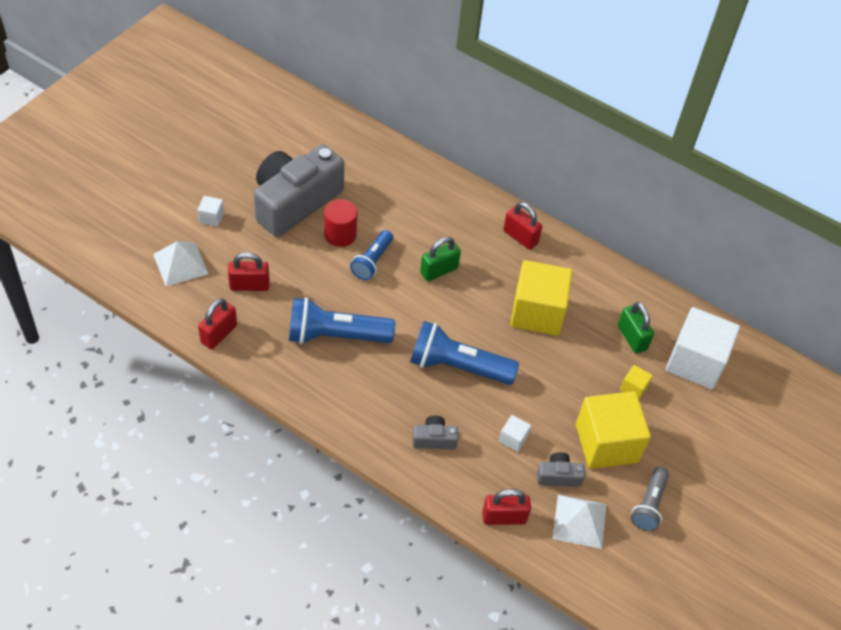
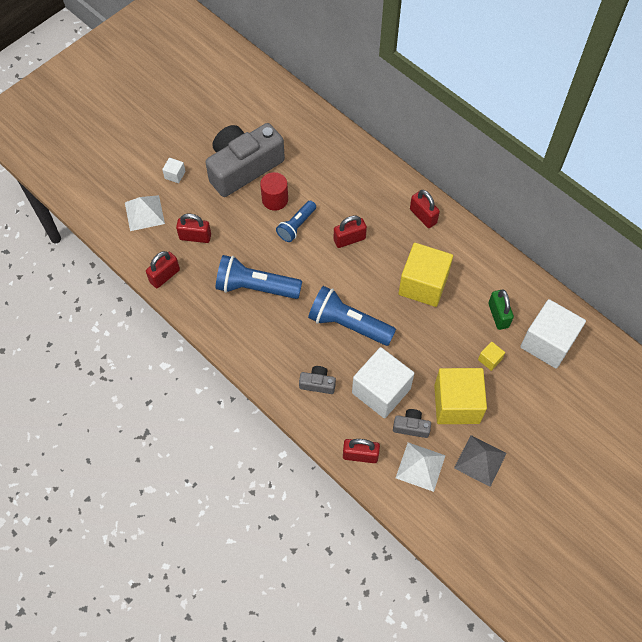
camera: 15 degrees right, 10 degrees up
(439, 271) = (349, 239): green padlock -> red padlock
(513, 438) = (381, 391): white cube -> white cube, size x2.38
(649, 505) = (480, 460): grey flashlight -> grey pyramid

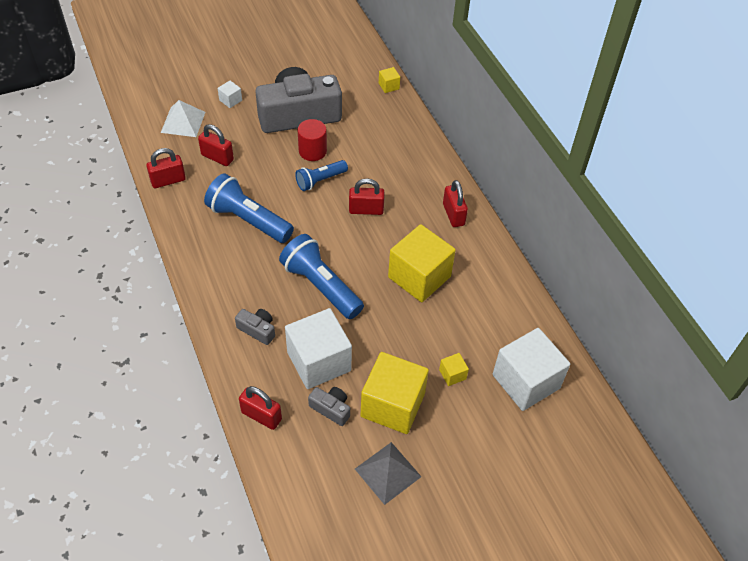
camera: 20 degrees right, 10 degrees down
(307, 109) = (389, 86): none -> yellow cube
(420, 466) = (318, 452): white pyramid -> none
(498, 315) = (484, 334): green padlock -> none

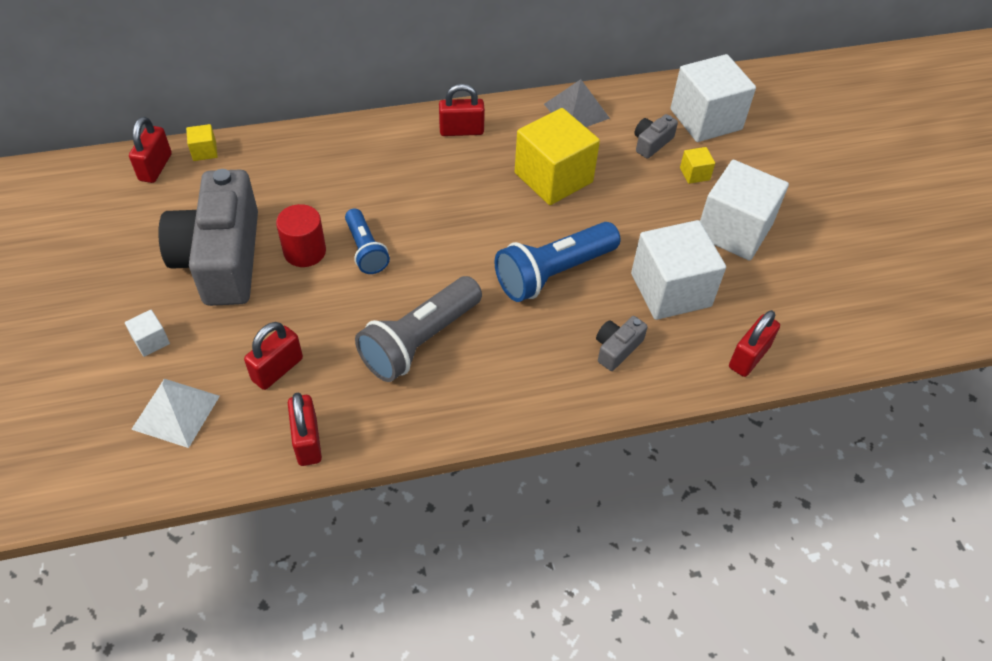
camera: 80 degrees left, 0 degrees up
(248, 220) = (419, 341): blue flashlight -> grey flashlight
(331, 409) = (738, 287): grey camera -> grey camera (651, 143)
(366, 210) = (433, 210): red padlock -> red padlock (155, 167)
(388, 472) = (820, 248): grey pyramid -> grey pyramid (576, 111)
(392, 405) = (734, 230): yellow cube -> white cube

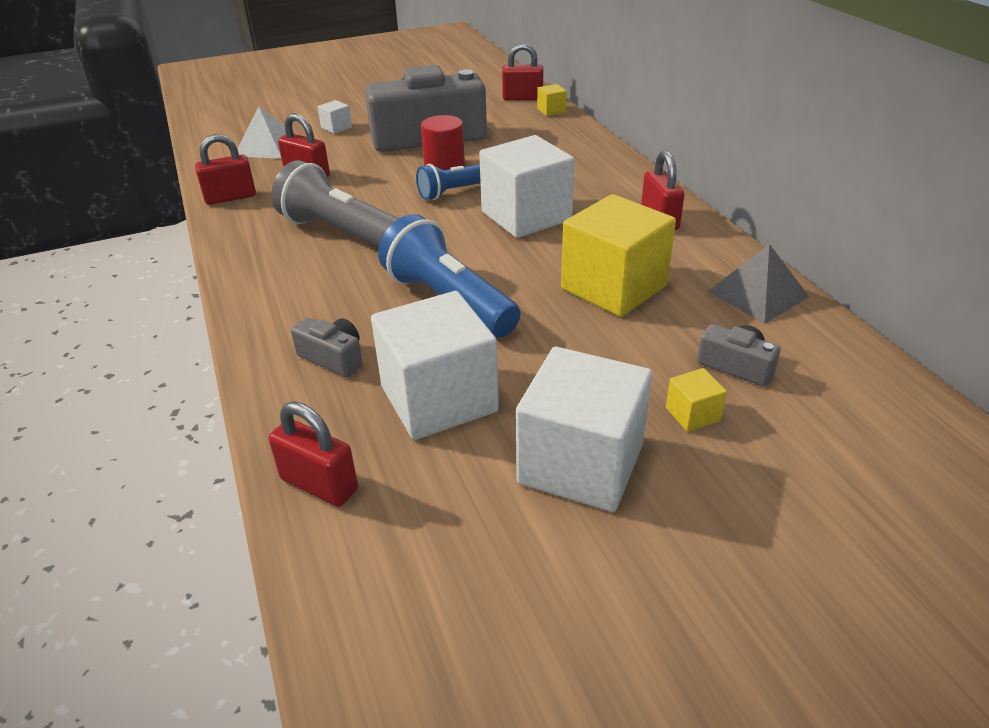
camera: 85 degrees right, 15 degrees down
(705, 119) = (838, 423): white cube -> white cube (526, 216)

